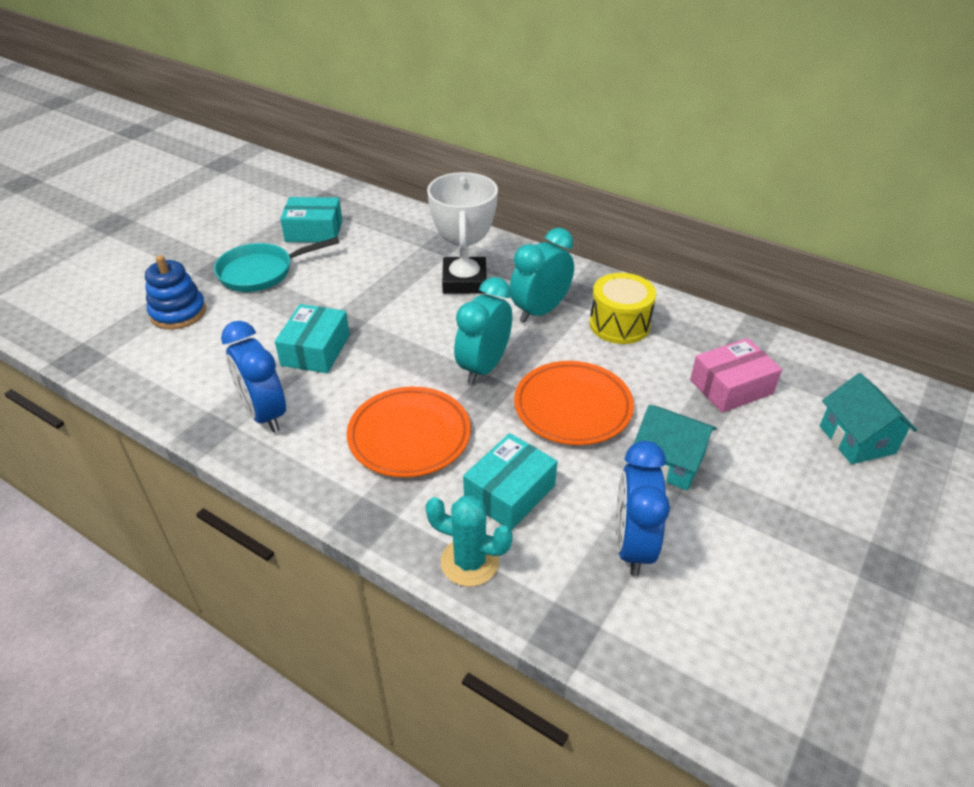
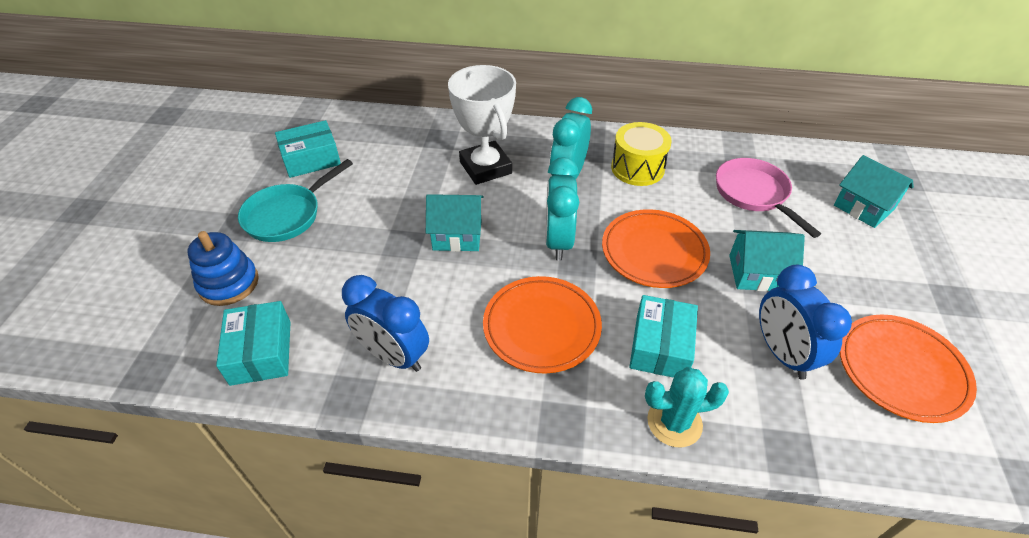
camera: 25 degrees left, 5 degrees up
(315, 350) = (397, 275): turquoise box -> turquoise box (261, 352)
(393, 333) = (457, 235): none -> turquoise house
(731, 387) = (754, 194): pink box -> pink pan
(757, 611) = (901, 370): none -> orange plate

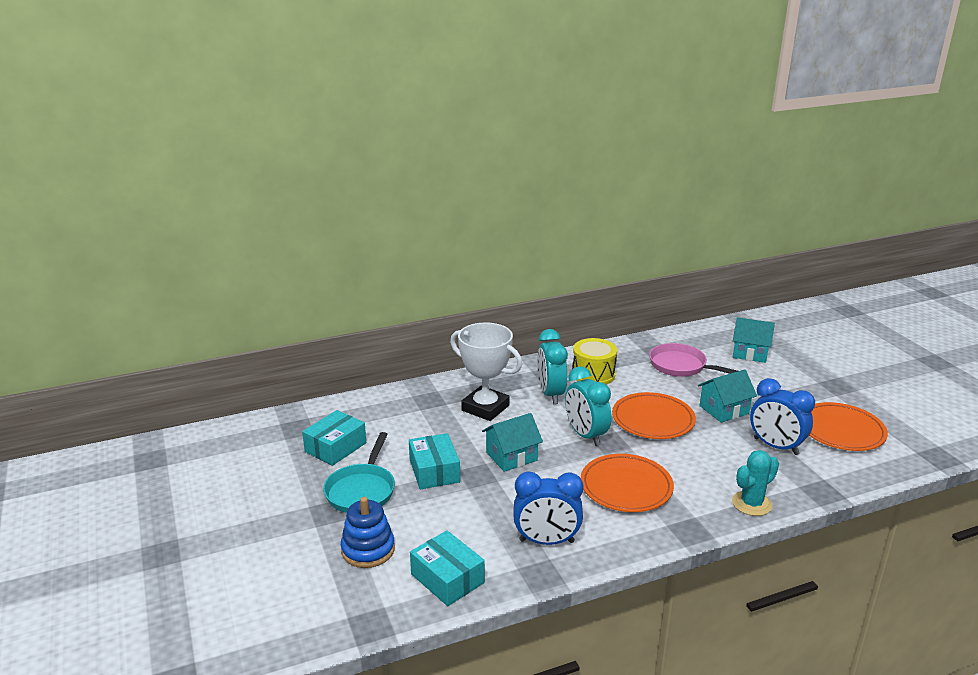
camera: 30 degrees left, 20 degrees down
(660, 346) = (707, 469): turquoise box -> turquoise box (434, 471)

